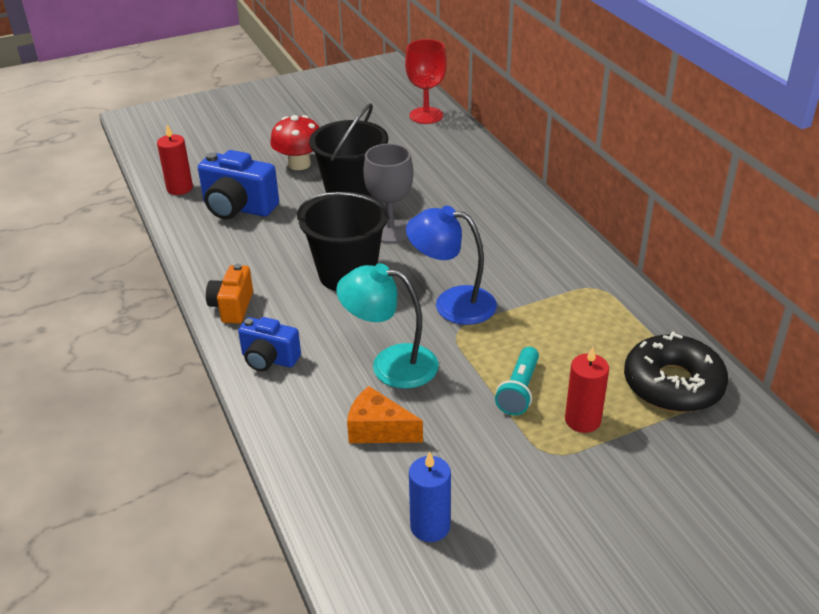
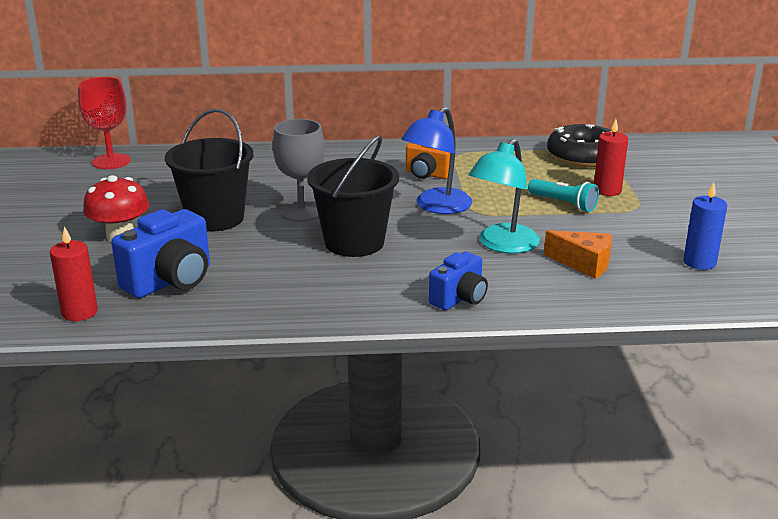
camera: 70 degrees left, 10 degrees down
(232, 307) = (359, 307): orange camera -> orange camera (427, 174)
(378, 430) = (584, 264): orange cheese -> orange cheese turned 105 degrees counterclockwise

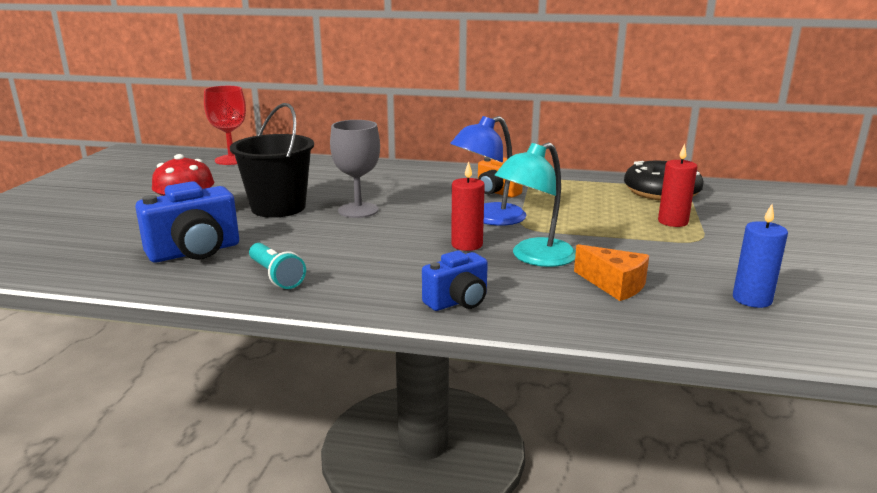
camera: 15 degrees right, 5 degrees down
(79, 312) = (94, 268): red candle -> red candle (467, 245)
(354, 242) = (388, 239): black bucket -> none
(564, 204) = (620, 228): turquoise flashlight -> turquoise flashlight (276, 276)

